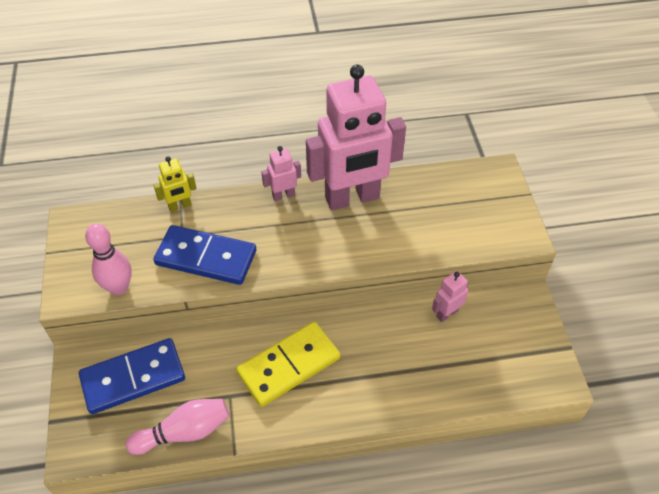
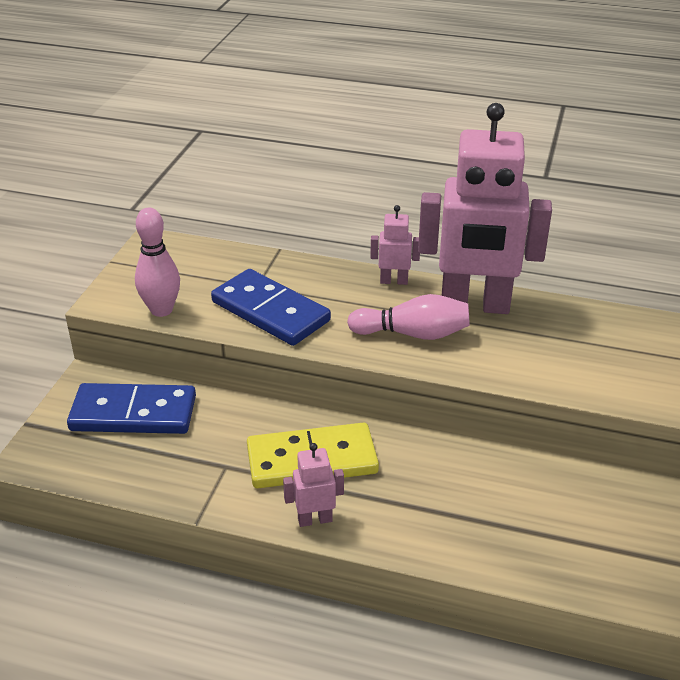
camera: 25 degrees right, 15 degrees down
(180, 206) = (272, 260): yellow robot -> none
(184, 432) = (154, 482): pink bowling pin -> pink bowling pin (413, 334)
(446, 313) = (542, 473): pink robot -> pink robot (315, 519)

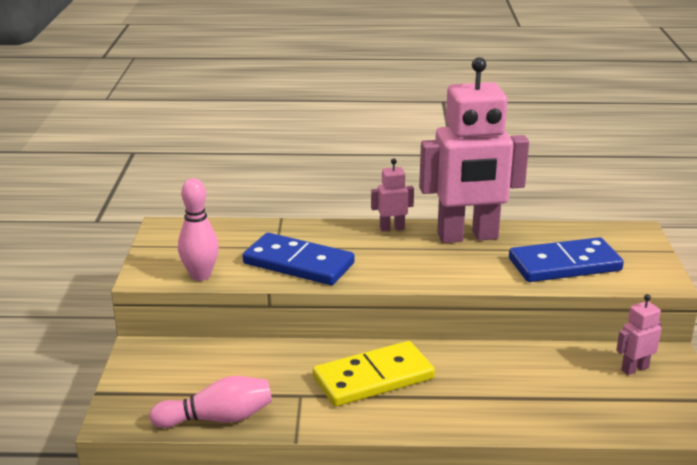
camera: 15 degrees left, 10 degrees down
(133, 413) = (195, 369): blue domino -> blue domino (564, 264)
(315, 519) = (398, 421): pink robot -> pink robot (634, 368)
(413, 334) = (428, 263): pink bowling pin -> pink bowling pin (217, 418)

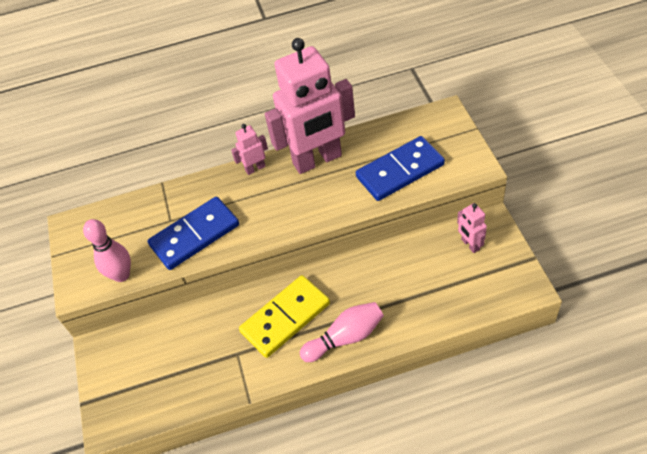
camera: 10 degrees left, 25 degrees up
(217, 418) = (184, 399): pink bowling pin -> pink bowling pin (345, 338)
(298, 264) = (195, 235): blue domino -> blue domino turned 45 degrees counterclockwise
(634, 368) = (470, 244): pink robot -> pink robot turned 75 degrees counterclockwise

